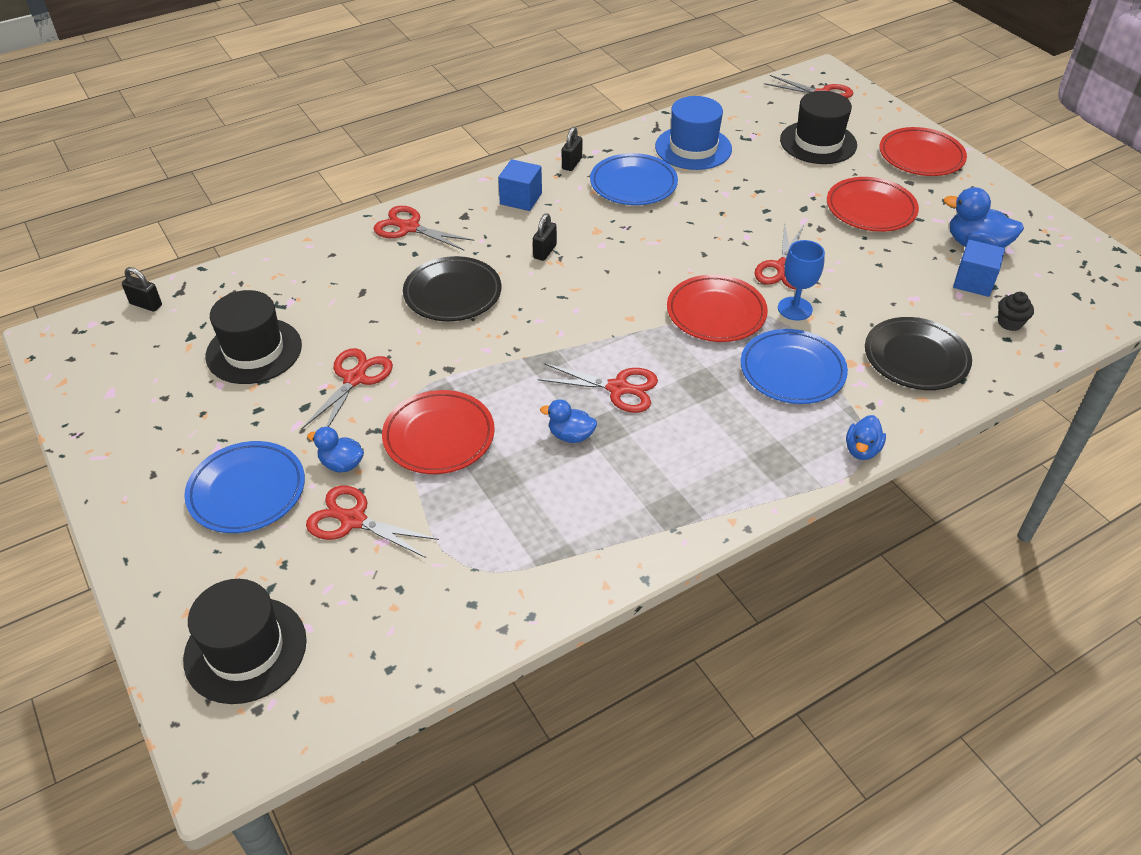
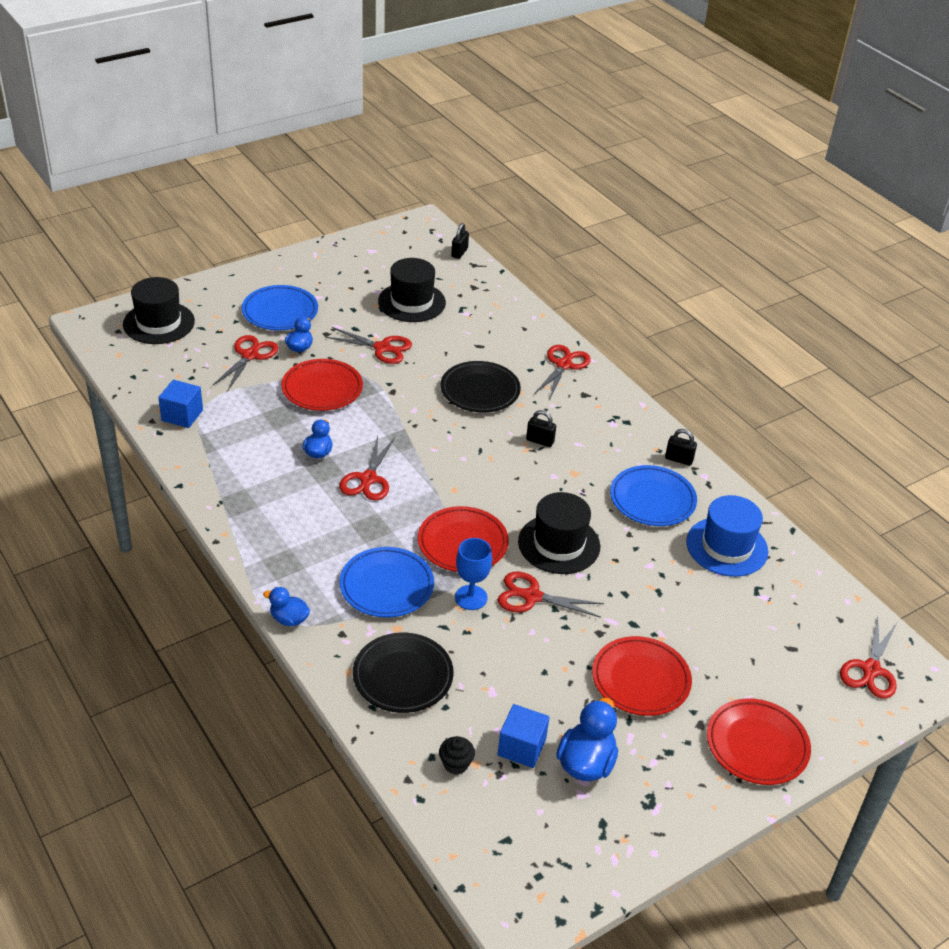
camera: 85 degrees right, 5 degrees down
(521, 198) = (615, 427): blue cube -> blue cube (182, 415)
(818, 142) = (763, 651): black hat -> black hat (559, 544)

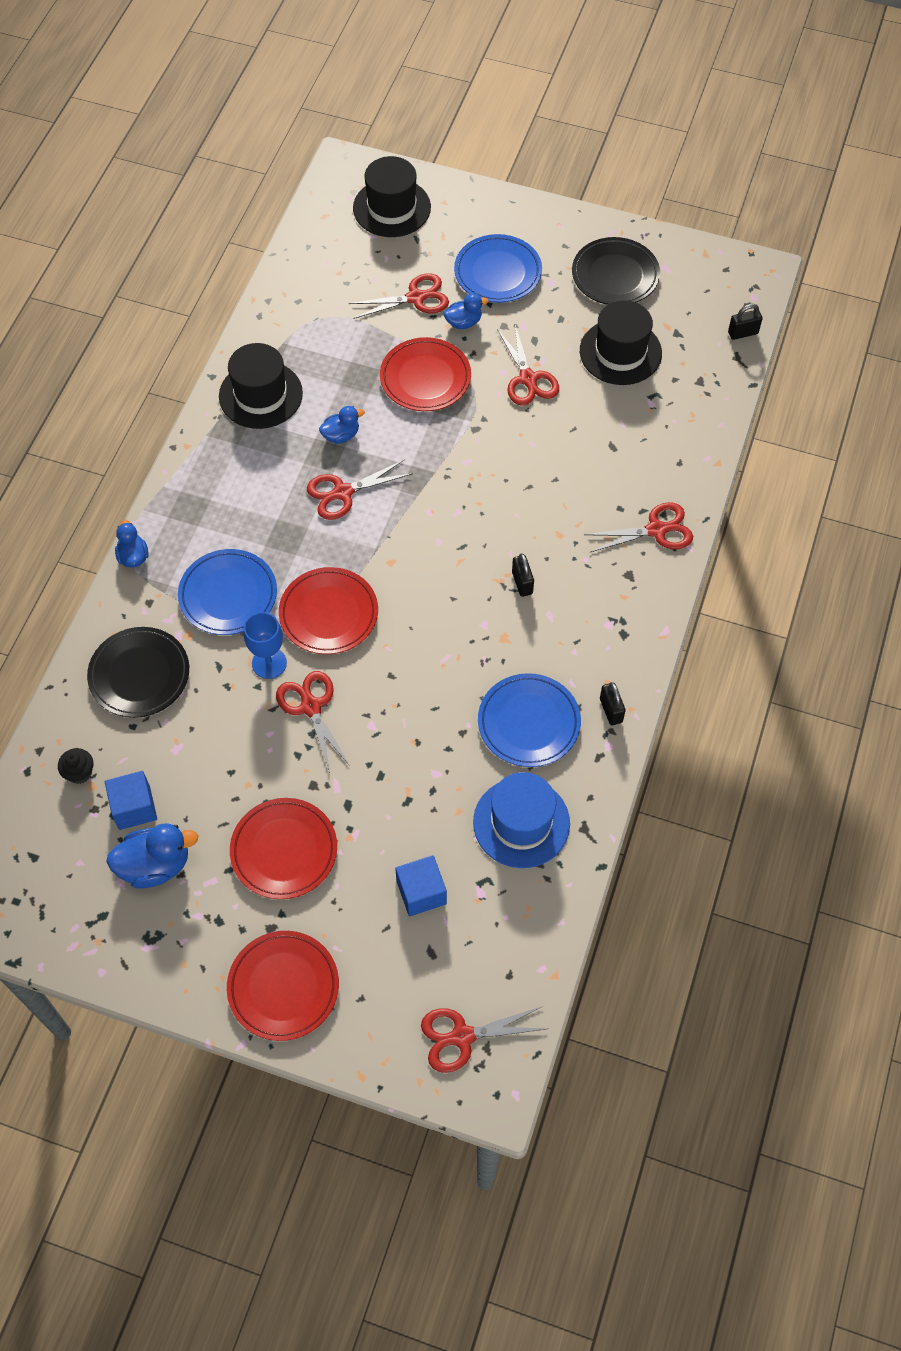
camera: 55 degrees right, 20 degrees up
(182, 415) = (294, 314): blue cube -> blue cube (421, 892)
(480, 391) = (546, 491): black plate -> black plate (615, 275)
(559, 544) = (396, 686): black hat -> black hat (260, 395)

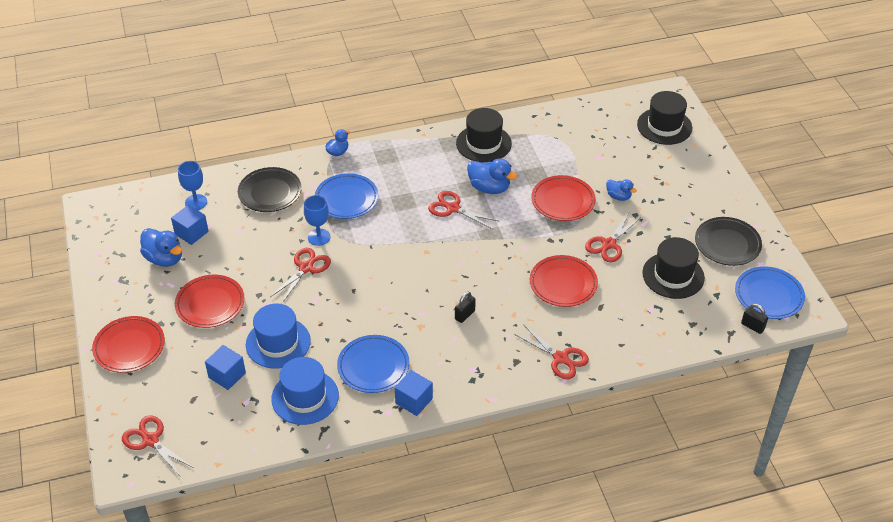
camera: 55 degrees right, 15 degrees down
(79, 773) = (196, 202): black cupcake -> blue goblet
(329, 614) = (370, 244): red plate -> red plate (563, 284)
(341, 435) = (489, 188): blue duck -> blue duck, size x1.65
(412, 806) = (278, 343): none -> blue hat
(415, 298) = (613, 168): red scissors -> none
(497, 272) = (670, 192): blue plate -> blue plate (768, 295)
(611, 710) = (414, 401): black padlock -> blue cube

